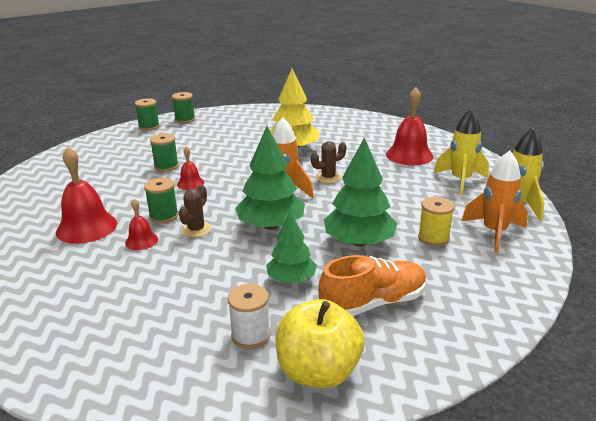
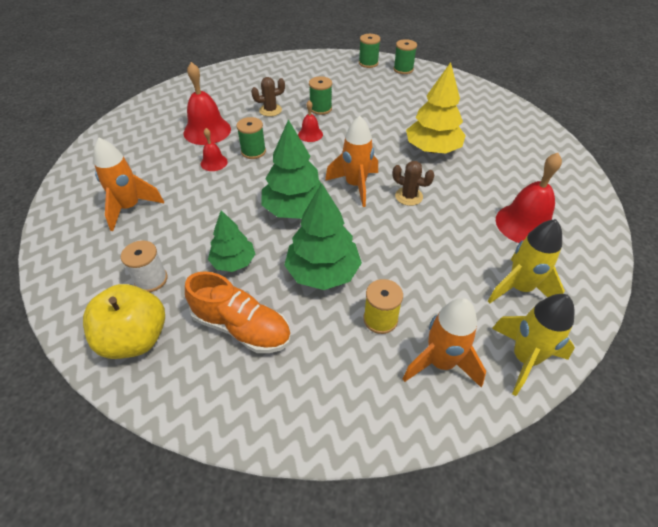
camera: 50 degrees right, 20 degrees up
(123, 314) = (130, 208): none -> orange rocket
(196, 229) = (251, 176): brown cactus -> brown cactus (270, 110)

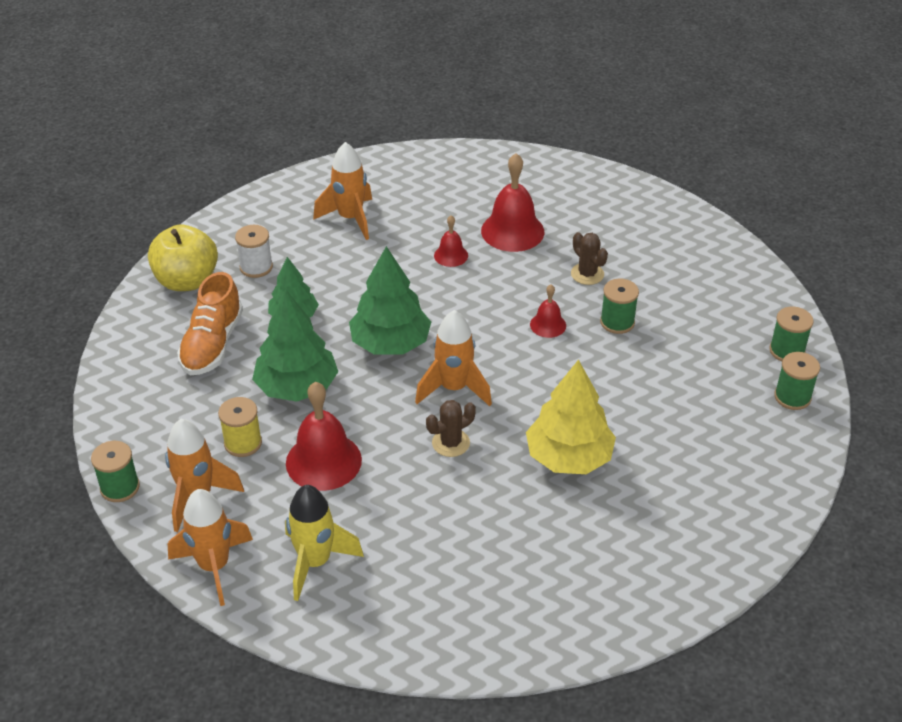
camera: 75 degrees right, 5 degrees down
(253, 151) = (486, 282): green spool -> green spool (120, 487)
(409, 196) = (451, 443): brown cactus -> brown cactus turned 45 degrees clockwise
(524, 359) = (214, 566): yellow rocket -> orange rocket
(525, 224) = (435, 568): red bell -> red bell (323, 461)

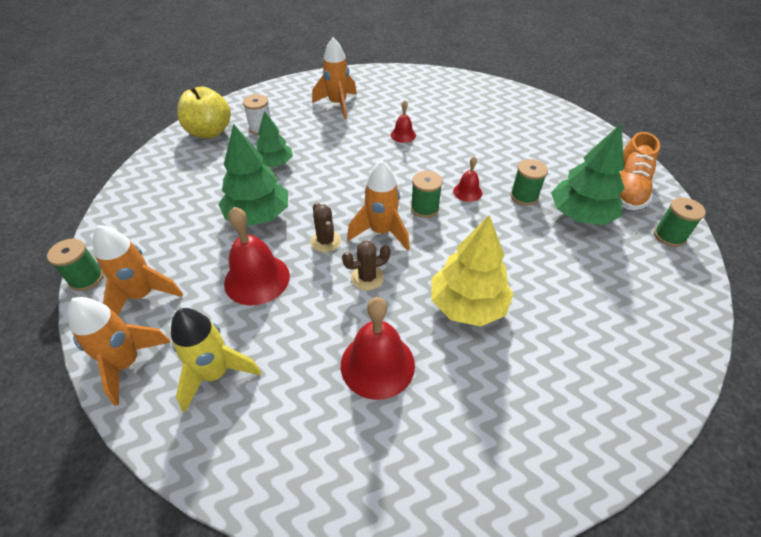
camera: 10 degrees right, 5 degrees up
(212, 344) = (208, 176): orange shoe -> orange shoe (628, 188)
(243, 443) = (198, 254): yellow spool -> none
(390, 343) = (340, 191): green tree -> green tree (580, 215)
(512, 231) = (452, 123): red bell -> red bell (377, 364)
(587, 274) = (504, 158): brown cactus -> brown cactus (326, 241)
(792, 397) = (676, 277): green spool -> green spool (424, 208)

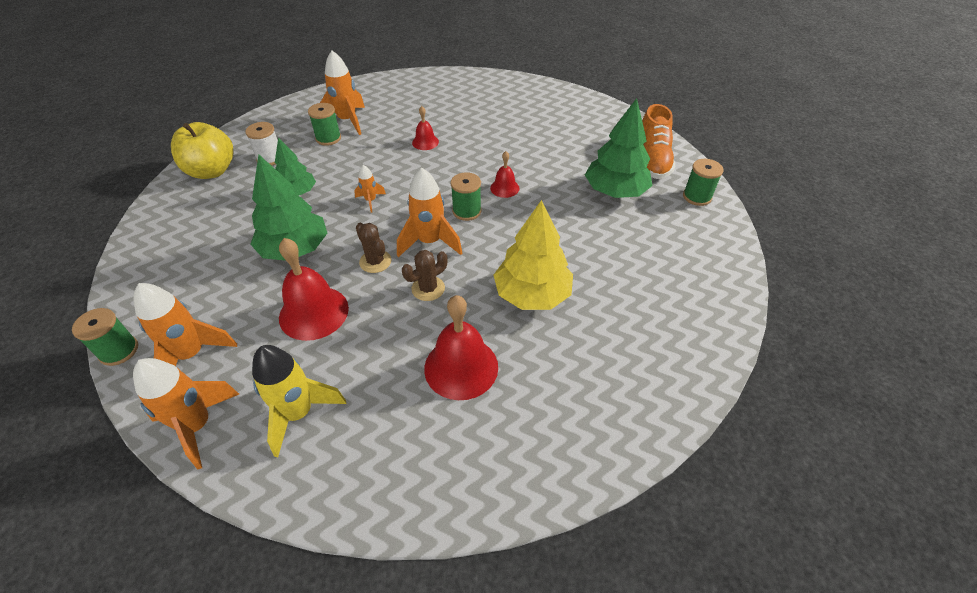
camera: 15 degrees left, 0 degrees up
(337, 182) = (370, 201): none -> orange rocket
(524, 196) = (559, 183): green spool -> green spool (328, 138)

